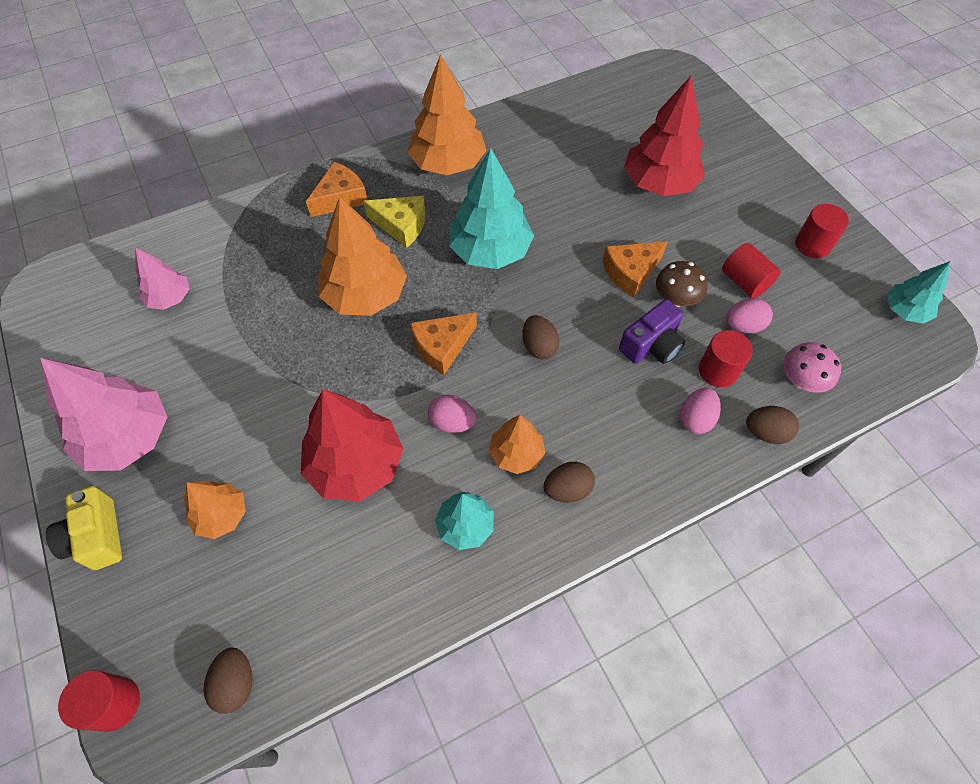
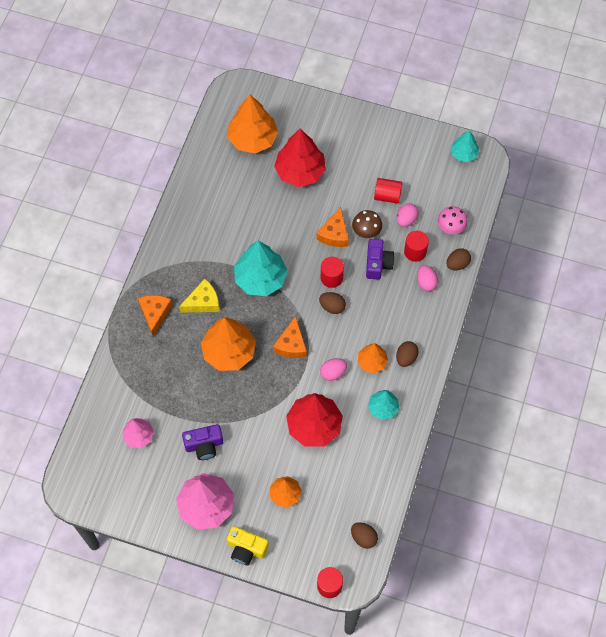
camera: 45 degrees left, 5 degrees up
(215, 368) = (204, 445): none -> purple camera
(448, 164) = (185, 248): orange tree -> orange tree (253, 139)
(812, 245) = (399, 149): red cylinder -> red cylinder (331, 277)

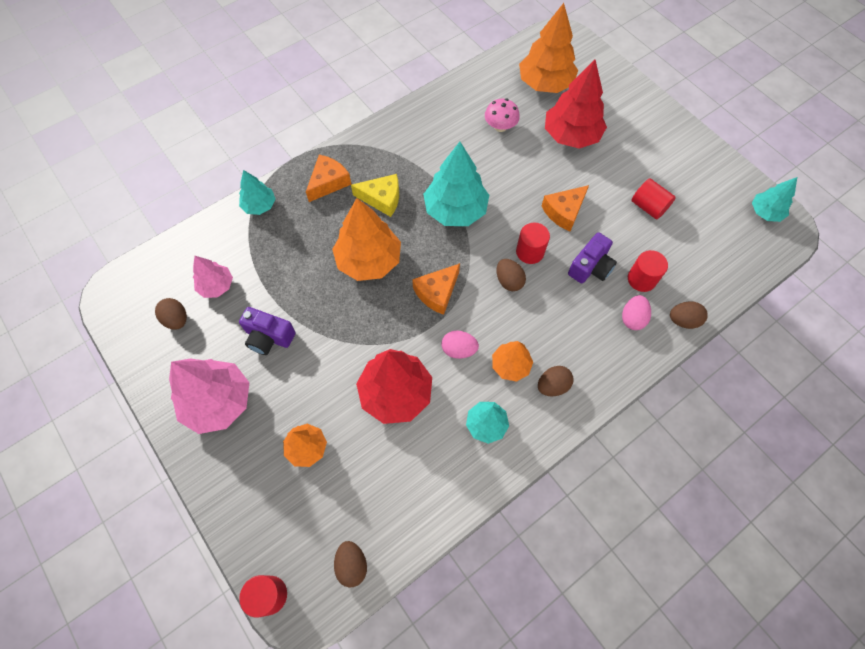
camera: 35 degrees right, 0 degrees up
(119, 362) = (259, 206): none -> turquoise tree
(131, 475) = (176, 319): none -> brown egg
(246, 549) = (218, 480): yellow camera -> none
(366, 231) = (601, 228): brown mushroom -> none
(406, 220) = (653, 241): pink egg -> none
(451, 227) = (701, 277): pink mushroom -> pink mushroom (500, 126)

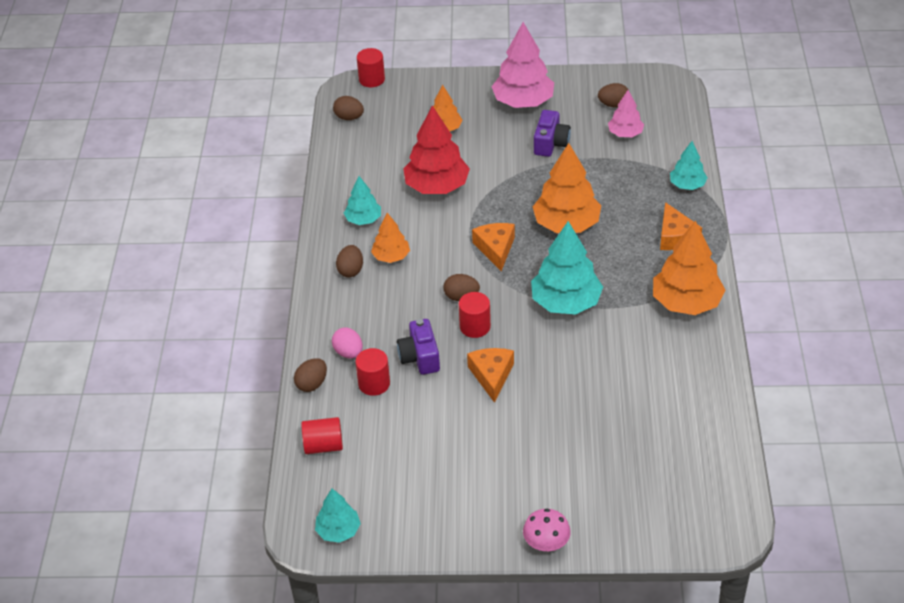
camera: 130 degrees right, 20 degrees down
(269, 337) = (550, 143): purple camera -> purple camera turned 135 degrees clockwise
(382, 199) = (624, 261): yellow cheese -> none
(459, 349) = (434, 235): pink egg -> none
(500, 126) = (636, 390): pink mushroom -> pink mushroom (546, 543)
(545, 84) = (664, 464): orange tree -> orange tree (686, 302)
(571, 135) = (574, 440): red tree -> none
(648, 207) = (435, 441): red cylinder -> red cylinder (323, 446)

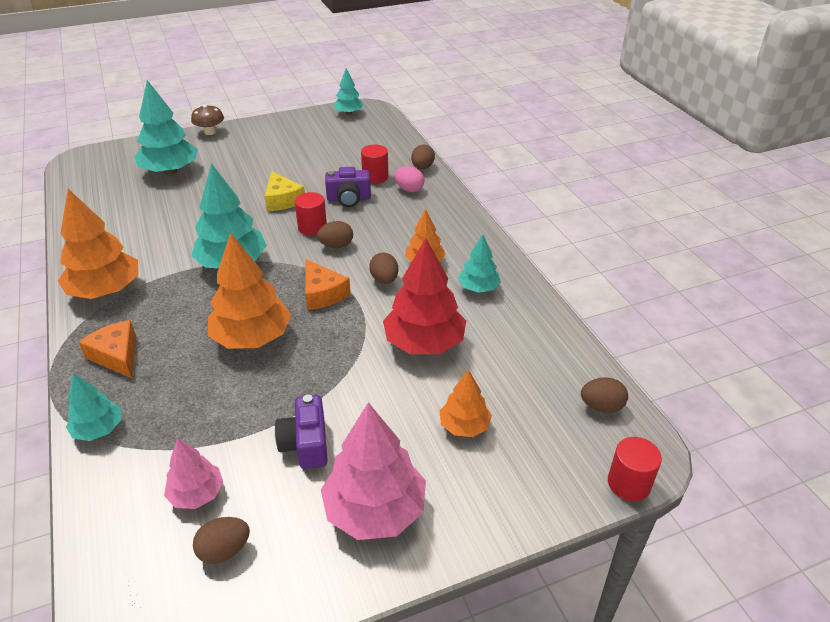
camera: 155 degrees right, 5 degrees down
(323, 446) = (387, 142): red cylinder -> none
(351, 270) = (454, 242): brown egg -> brown egg (384, 280)
(420, 357) = (349, 199): purple camera -> purple camera turned 120 degrees clockwise
(491, 376) = (282, 200): orange cheese -> yellow cheese
(546, 543) = (210, 132): pink mushroom -> brown mushroom
(611, 467) = (170, 171): none -> turquoise tree

